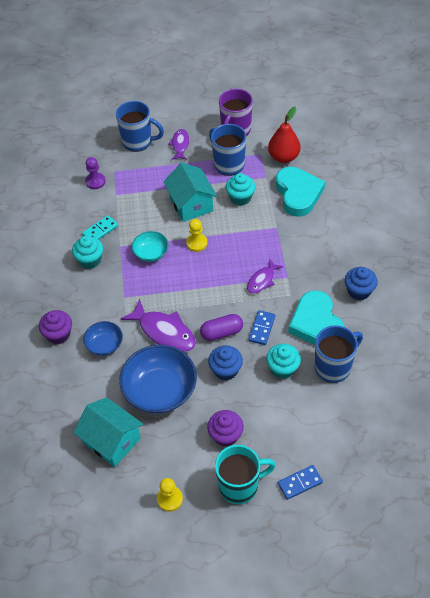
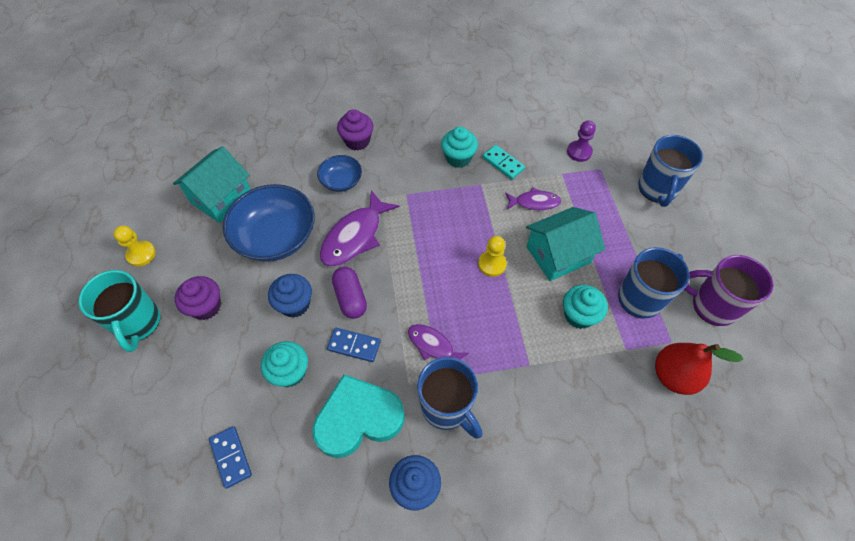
camera: 85 degrees right, 5 degrees up
(151, 253) = (472, 215): turquoise bowl -> none
(180, 145) = (663, 237): purple fish -> purple fish (534, 202)
(298, 194) = (600, 397): turquoise heart -> none
(300, 483) = (124, 391): blue domino -> blue domino (231, 457)
(333, 367) = (285, 441): blue mug -> blue mug (447, 407)

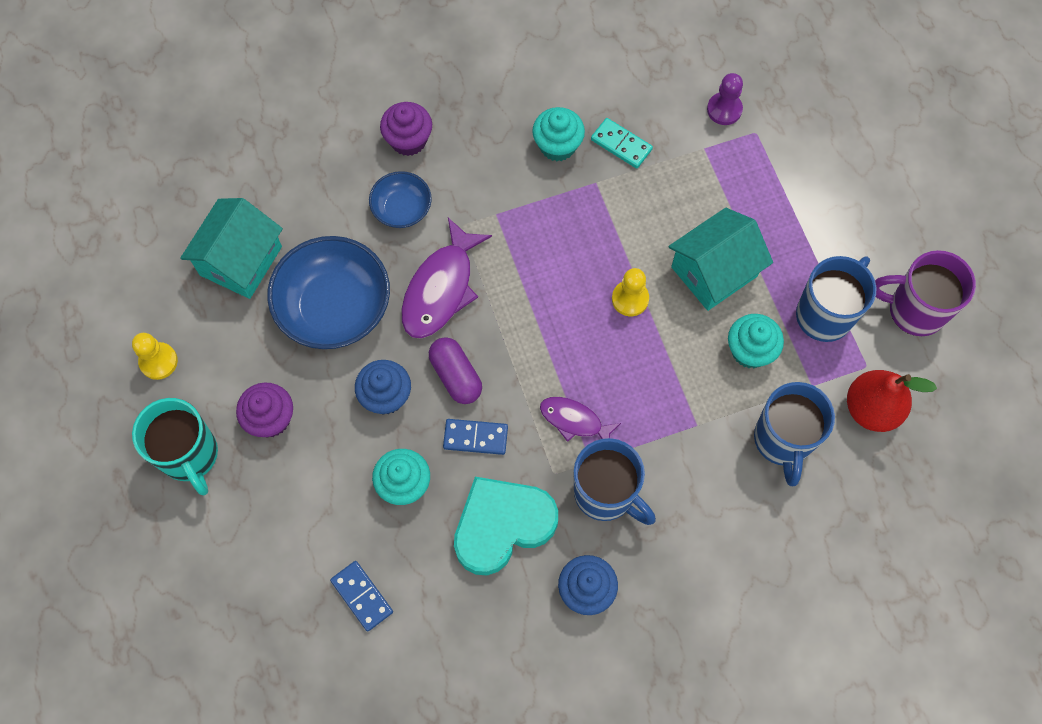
camera: 10 degrees left, 10 degrees up
(534, 202) = (673, 199): purple fish -> none
(657, 189) = (835, 153): blue mug -> blue mug (782, 440)

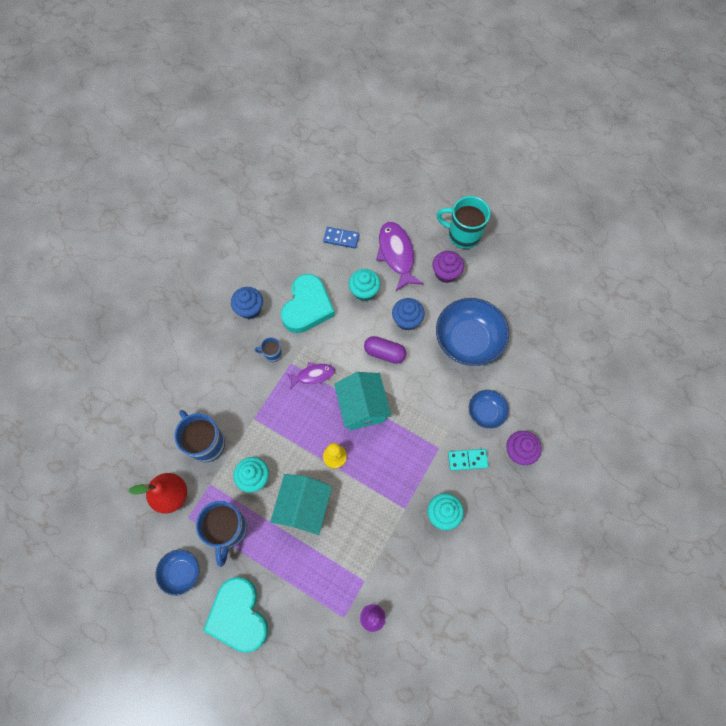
camera: 140 degrees right, 0 degrees up
(158, 361) = (516, 259): yellow pawn -> none
(241, 261) = (531, 327): turquoise house -> turquoise house (362, 407)
(441, 288) = (429, 388): purple fish -> purple fish (397, 255)
(475, 438) = (351, 333): blue domino -> none
(606, 494) = (272, 354): blue mug -> blue mug, size x0.50
(621, 144) = (410, 543): turquoise domino -> turquoise domino (467, 460)
(874, 217) = (238, 615): none -> turquoise heart
(914, 310) = (181, 572): purple mug -> blue bowl

